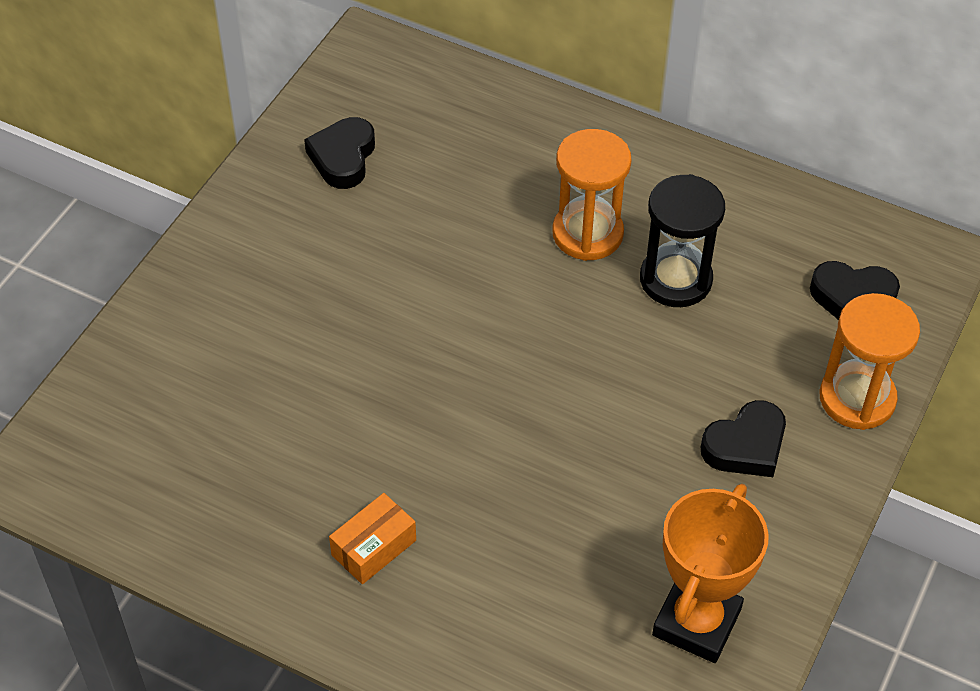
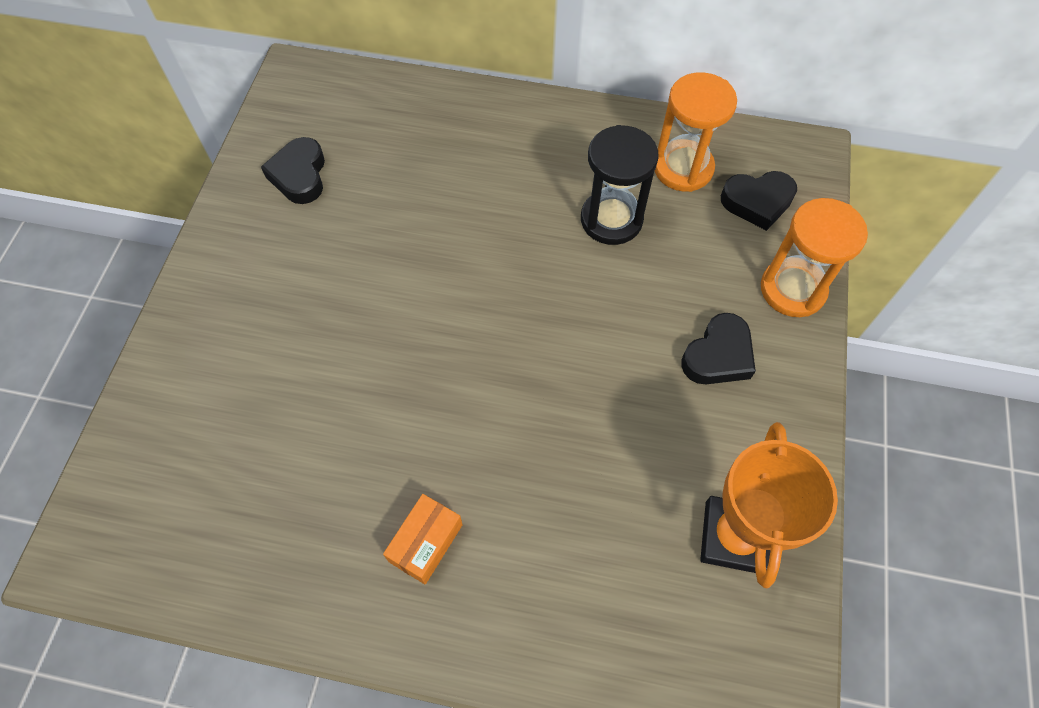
camera: 15 degrees left, 10 degrees up
(587, 233) = (526, 196): orange hourglass -> orange hourglass (683, 168)

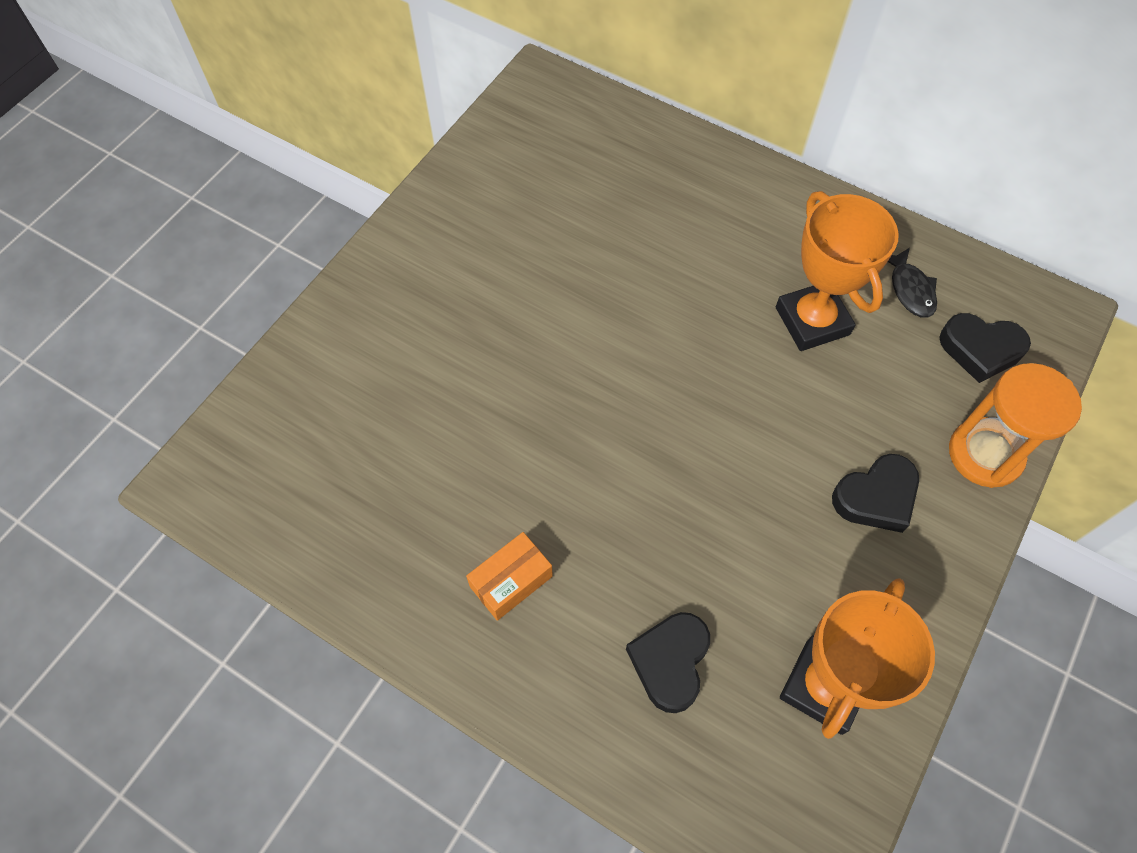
camera: 20 degrees right, 0 degrees up
(299, 175) = (510, 184): black heart -> black heart (670, 662)
(611, 220) = (812, 321): black hourglass -> orange trophy
(683, 168) = (910, 289): orange hourglass -> black fish

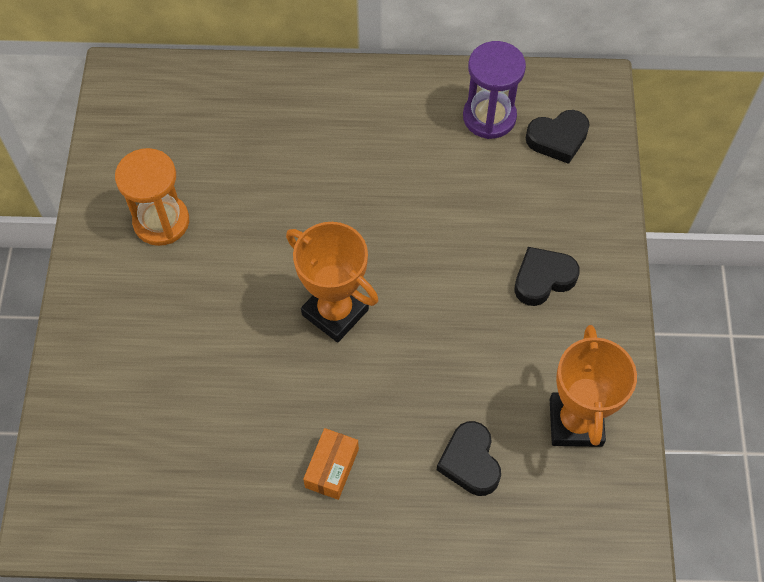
camera: 30 degrees left, 0 degrees up
(812, 321) = (434, 174): orange trophy -> orange trophy (335, 312)
(876, 497) = (543, 279): black heart -> black heart turned 150 degrees counterclockwise
(910, 289) = (489, 117): black fish -> purple hourglass
(985, 454) = (597, 212): orange hourglass -> orange hourglass (161, 221)

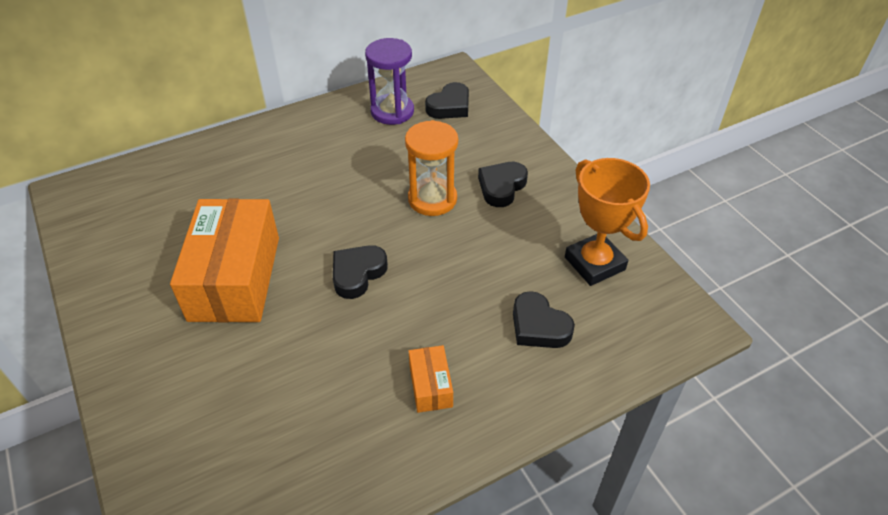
camera: 30 degrees left, 15 degrees down
(161, 221) = (163, 274): orange hourglass -> orange hourglass (432, 199)
(222, 258) = (235, 278): none -> orange box
(335, 312) = (357, 274): orange trophy -> black heart

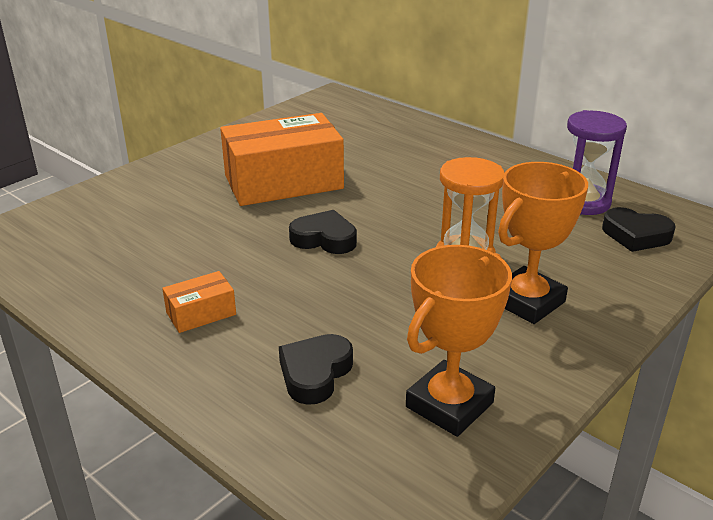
camera: 70 degrees right, 15 degrees down
(501, 187) = (527, 301): black heart -> orange trophy

